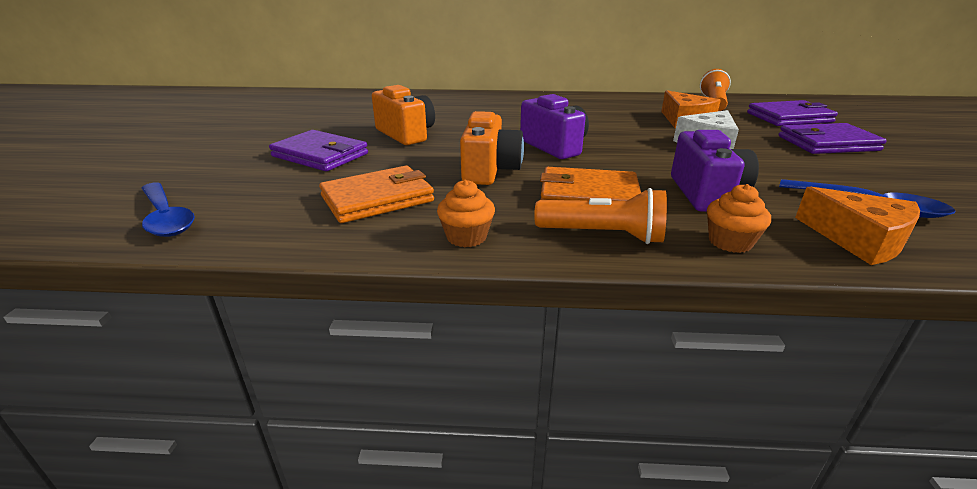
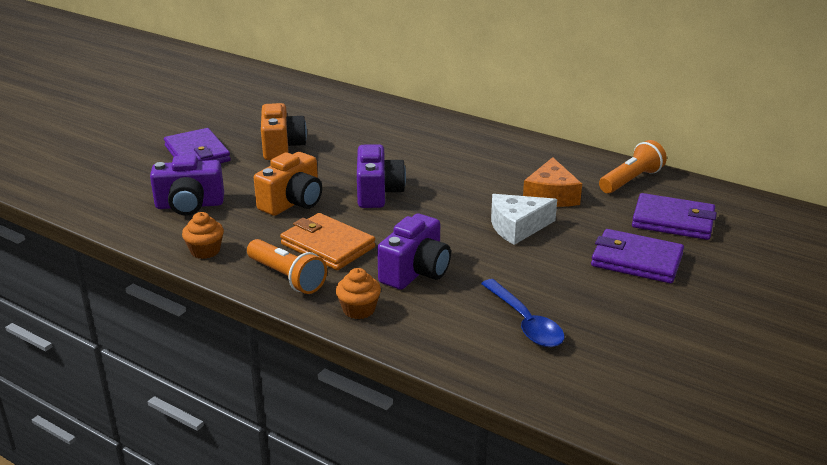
camera: 30 degrees right, 0 degrees up
(166, 217) = (63, 183): blue spoon -> none
(378, 199) = (189, 205): orange wallet -> purple camera
(859, 239) = (452, 339): orange cheese -> none

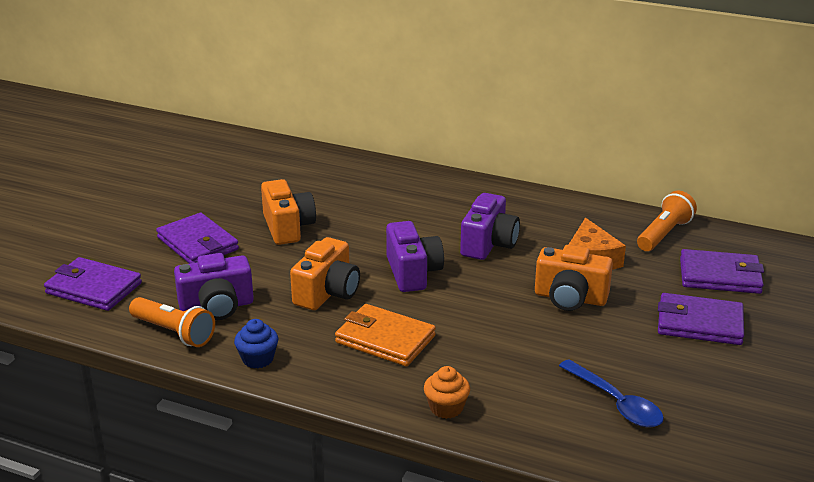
camera: 10 degrees left, 0 degrees up
(91, 181) = (93, 288): none -> purple wallet
(205, 251) = (258, 359): orange cupcake -> blue cupcake
(287, 277) = (358, 380): orange flashlight -> orange flashlight (174, 332)
(416, 272) = (487, 359): purple camera -> purple camera (489, 244)
(517, 227) = (570, 298): white cheese -> orange camera

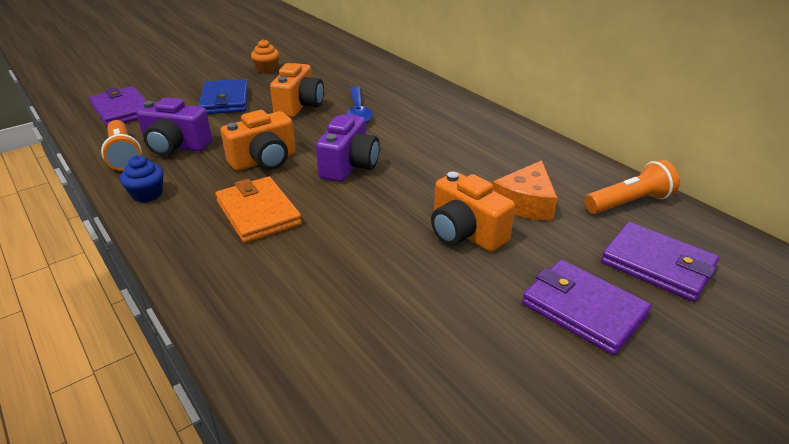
camera: 30 degrees right, 5 degrees up
(198, 244) = (225, 100): purple wallet -> blue wallet
(446, 408) = (227, 296): orange cupcake -> orange cupcake (267, 69)
(489, 244) = (442, 162): purple camera -> none
(615, 402) = (394, 364): blue spoon -> blue spoon (358, 111)

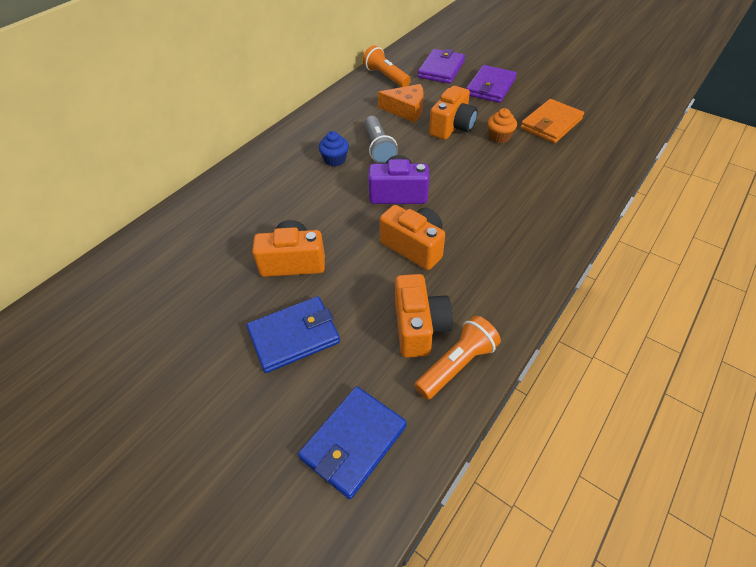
camera: 105 degrees left, 15 degrees up
(122, 110) = (353, 442): purple wallet -> blue wallet
(147, 194) = (507, 303): blue cupcake -> blue cupcake (335, 160)
(176, 146) = (419, 327): purple camera -> orange camera
(258, 213) = (488, 221): orange wallet -> orange wallet (551, 124)
(267, 69) = (184, 334): orange cupcake -> orange cupcake (499, 137)
(358, 111) = (294, 215): blue spoon -> none
(441, 168) = (379, 148): none -> grey flashlight

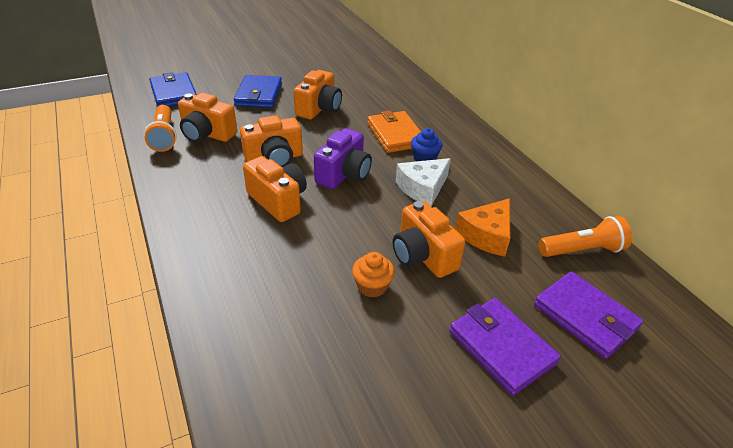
camera: 115 degrees right, 10 degrees down
(379, 148) = (423, 188): grey flashlight -> white cheese
(468, 213) = (278, 201): none -> orange camera
(551, 124) = (359, 358): orange wallet -> orange wallet (395, 135)

